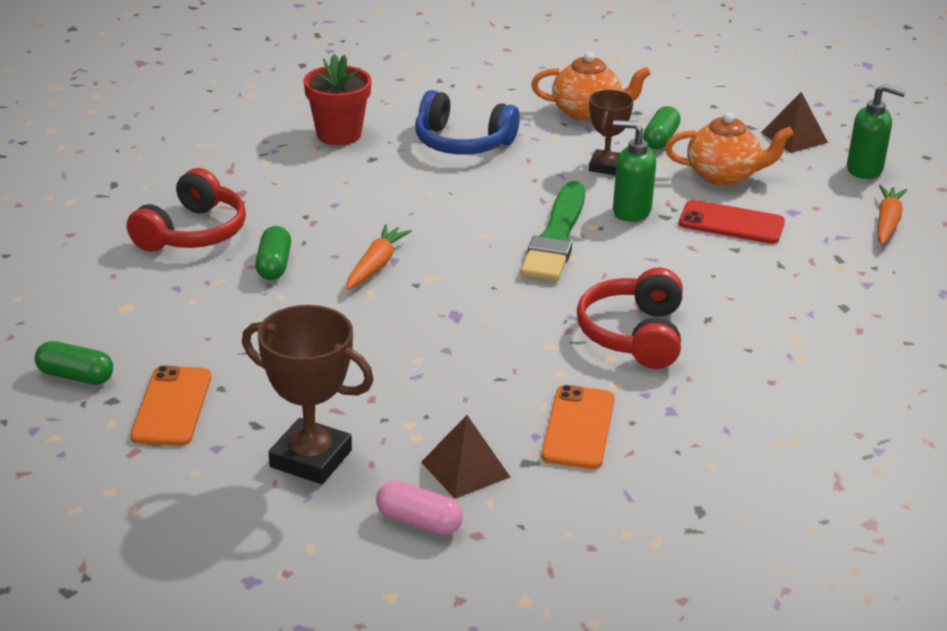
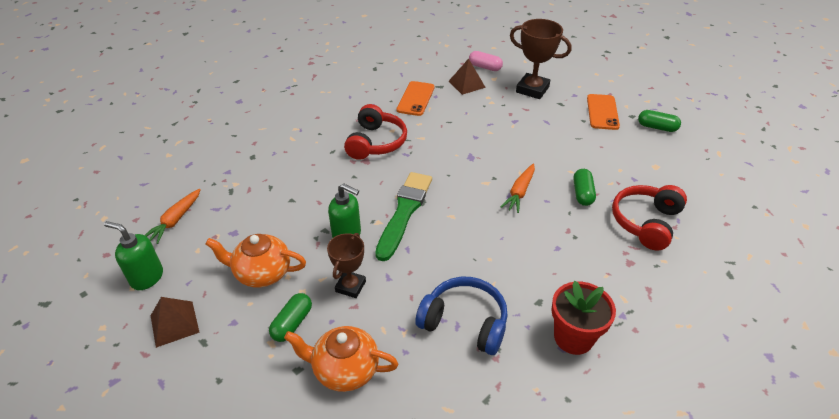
camera: 175 degrees left, 10 degrees up
(731, 223) = (282, 222): red phone -> none

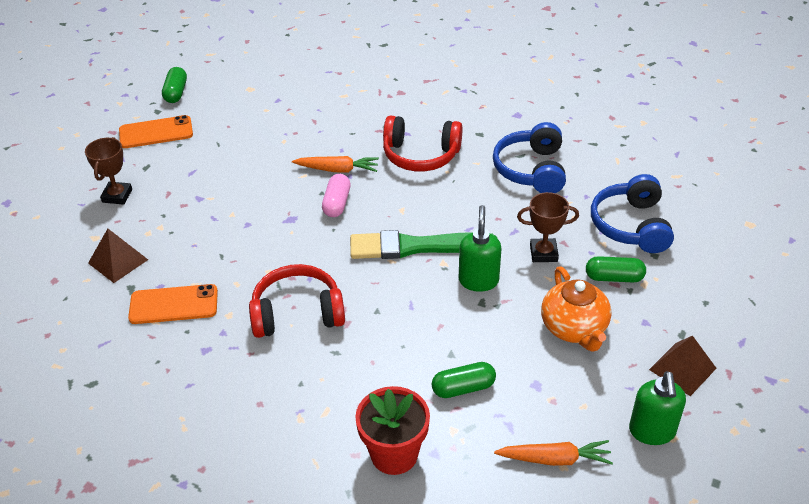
camera: 110 degrees left, 0 degrees up
(344, 370) = (631, 225): orange teapot -> blue headphones
(485, 67) = (63, 253): pink capsule -> pink capsule (337, 203)
(532, 89) = (117, 196): brown trophy -> brown trophy, size x0.63
(573, 337) = (504, 111): red flower pot -> red flower pot (394, 454)
(582, 193) = (318, 128): green capsule -> green capsule (463, 388)
(646, 222) = (342, 88): red headphones -> red headphones (420, 155)

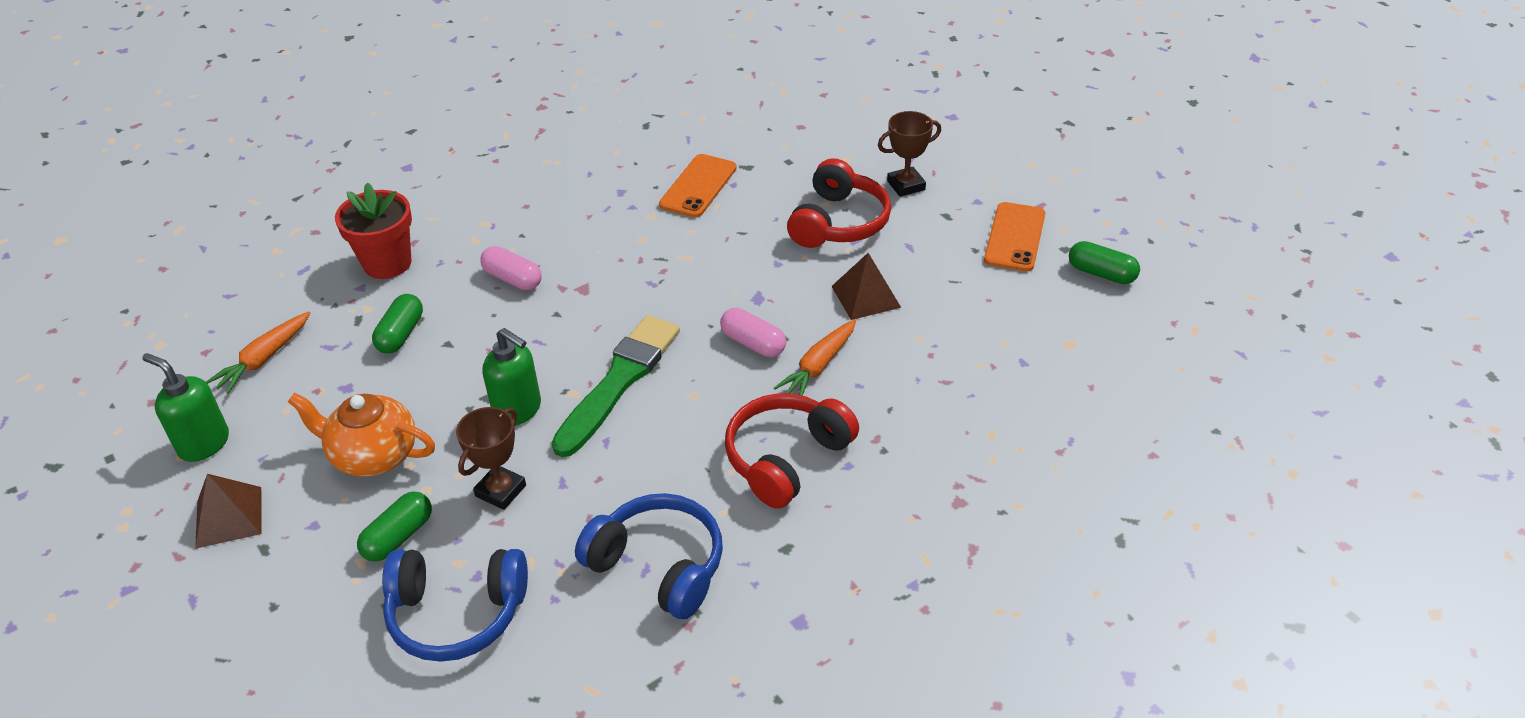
camera: 120 degrees right, 0 degrees up
(117, 196) = (906, 185): brown trophy -> brown trophy turned 60 degrees counterclockwise
(118, 261) = (794, 166): brown pyramid -> brown pyramid (865, 296)
(297, 313) = (609, 259): red headphones -> red headphones (838, 222)
(357, 357) = (513, 279): none -> pink capsule
(631, 225) = (457, 614): blue headphones -> blue headphones turned 150 degrees clockwise

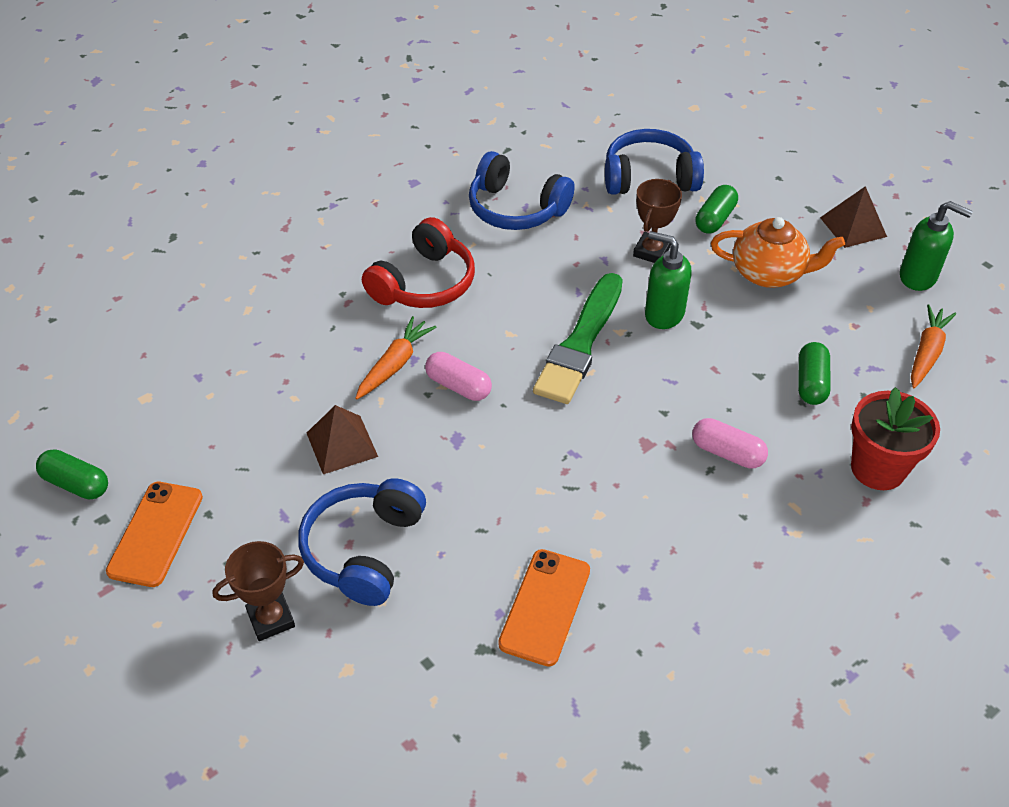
camera: 175 degrees right, 5 degrees up
(838, 222) = (364, 550): red headphones -> blue headphones

